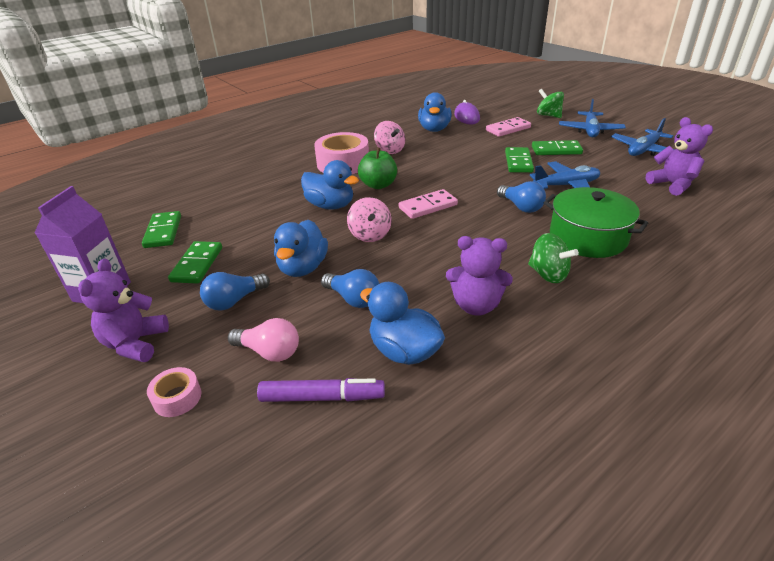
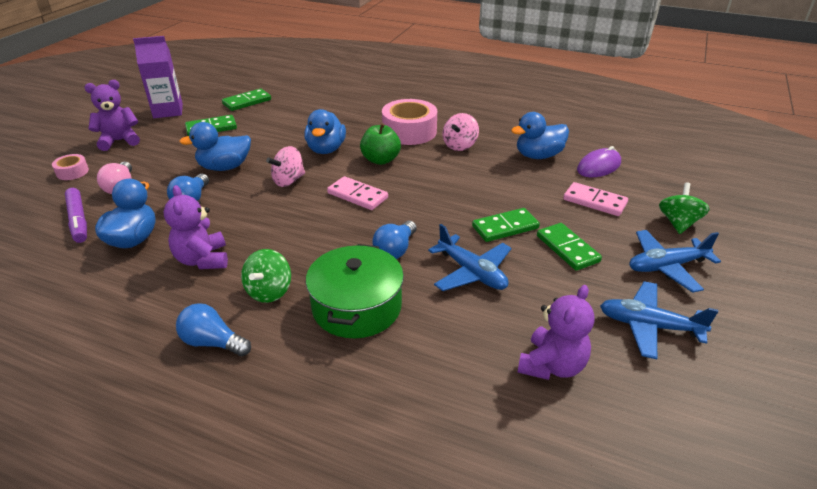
camera: 60 degrees right, 0 degrees up
(234, 301) = (173, 156): blue light bulb -> blue light bulb (212, 342)

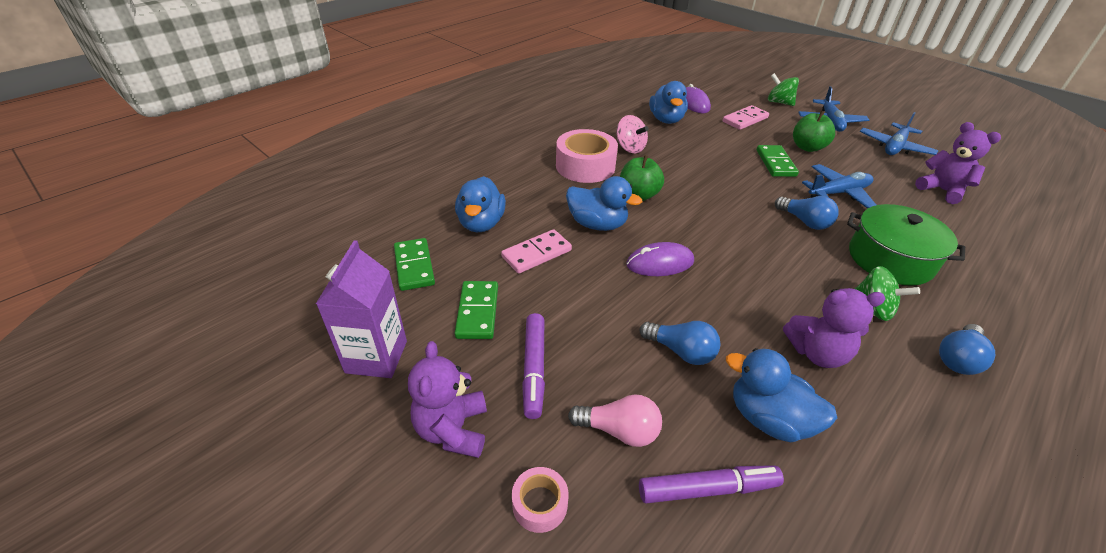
camera: 70 degrees left, 5 degrees up
(166, 153) = (534, 369): none -> purple marker
(224, 167) = (604, 311): blue duck -> blue duck (481, 223)
(288, 181) = (660, 263): pink spinning top -> purple mouse
(357, 195) = (706, 223): pink domino -> pink domino (536, 253)
(567, 249) = (807, 147): green domino -> green apple

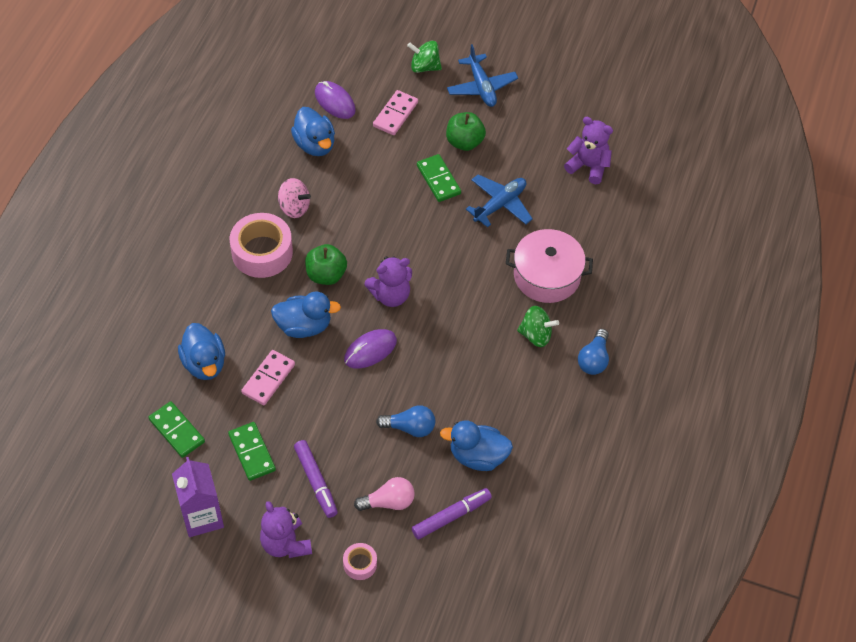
camera: 25 degrees left, 15 degrees up
(805, 221) = (476, 255): blue light bulb -> none
(817, 353) = (501, 392): purple teddy bear -> purple teddy bear (390, 295)
(890, 259) = (547, 276): green pot -> pink pot
(894, 147) = (546, 110): blue plane -> none

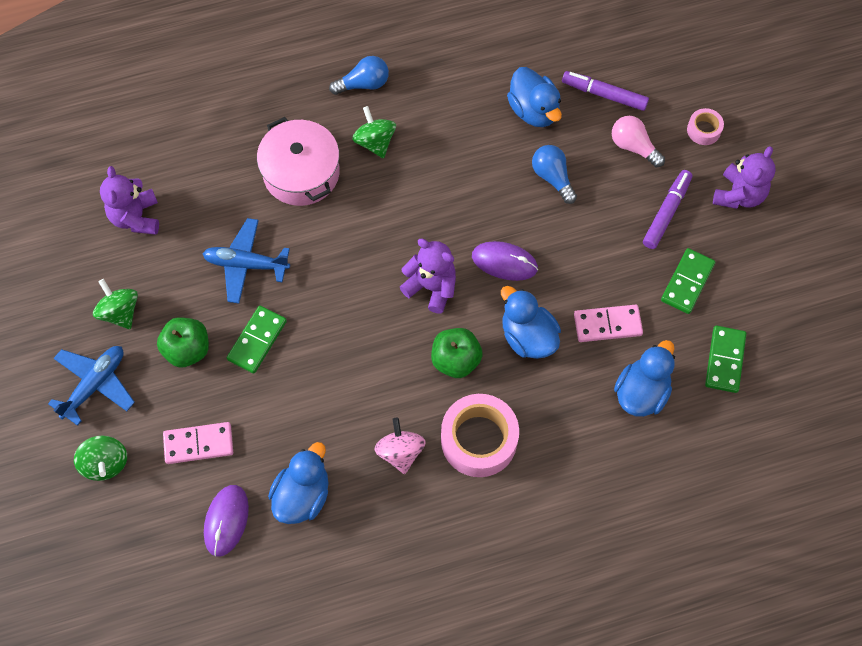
camera: 125 degrees left, 10 degrees up
(202, 517) = (777, 275): purple carton -> none
(522, 123) = (120, 312): none -> green spinning top

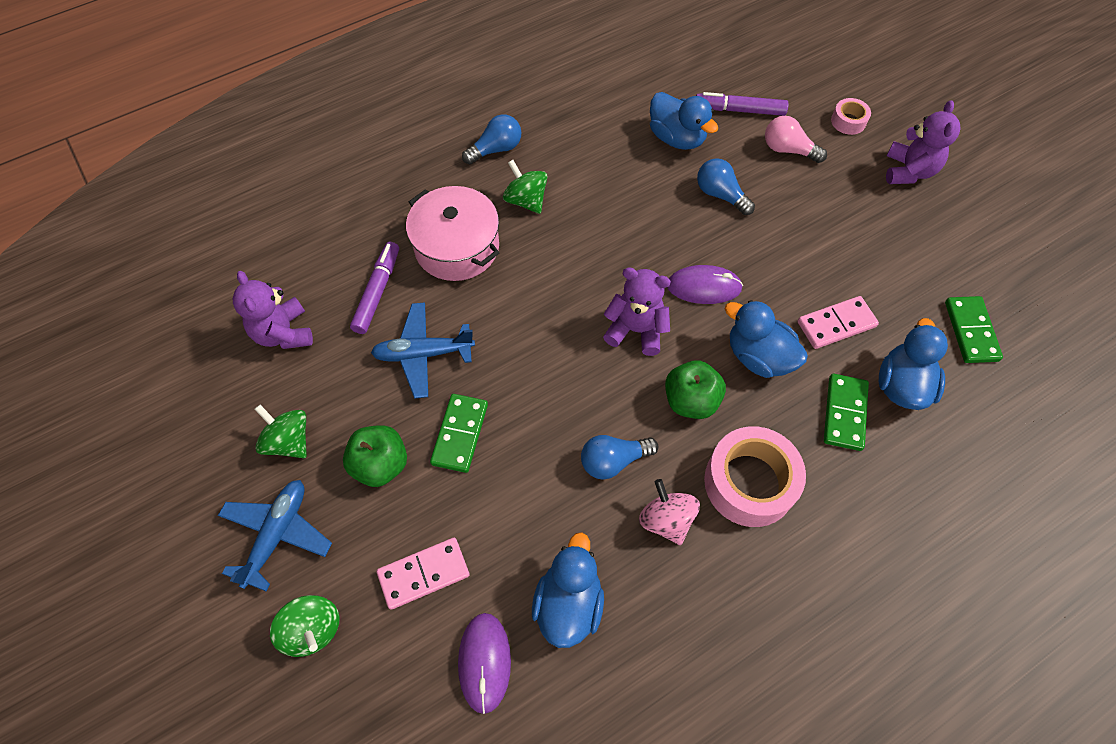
camera: 15 degrees left, 5 degrees down
(374, 394) = (613, 461): none -> blue light bulb
(666, 212) = (847, 202): purple marker -> purple marker (377, 292)
(687, 282) = (897, 263): green domino -> green domino (845, 413)

